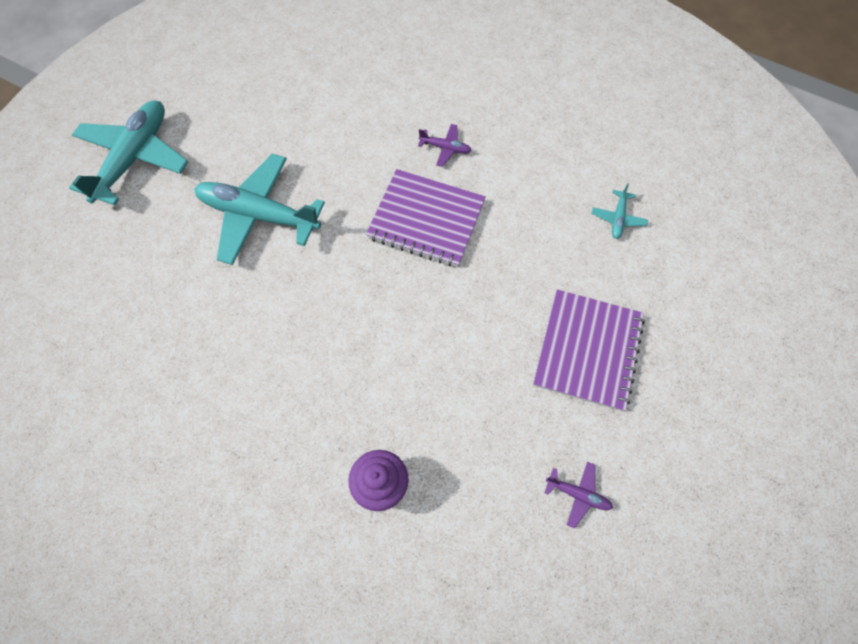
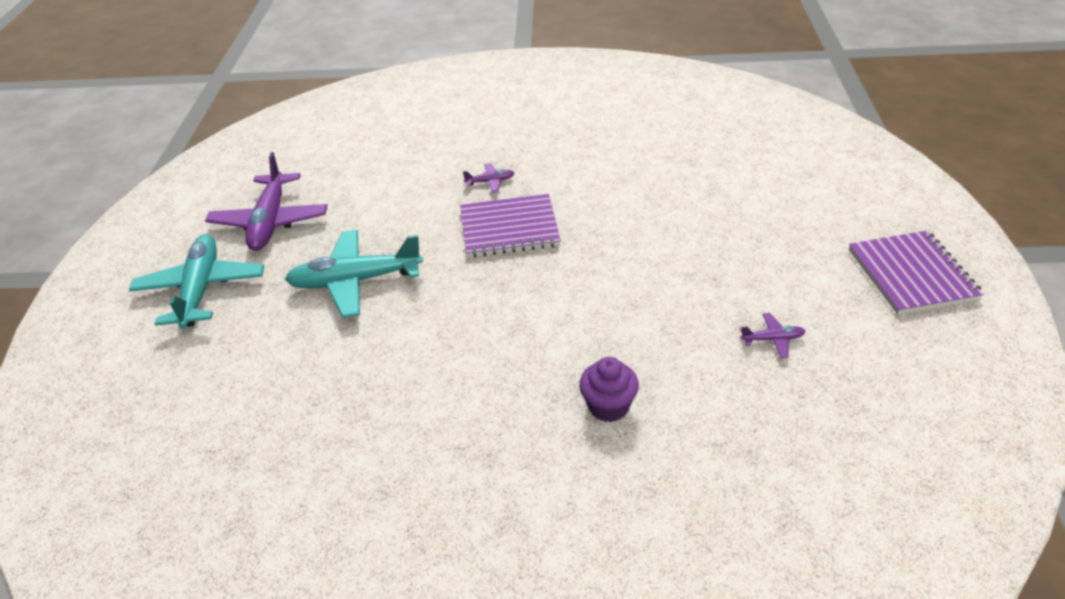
camera: 25 degrees left, 25 degrees down
(228, 103) = (270, 222): none -> purple plane
(588, 350) = (705, 253): purple notebook -> purple notebook (911, 274)
(618, 218) = (661, 172): turquoise plane -> none

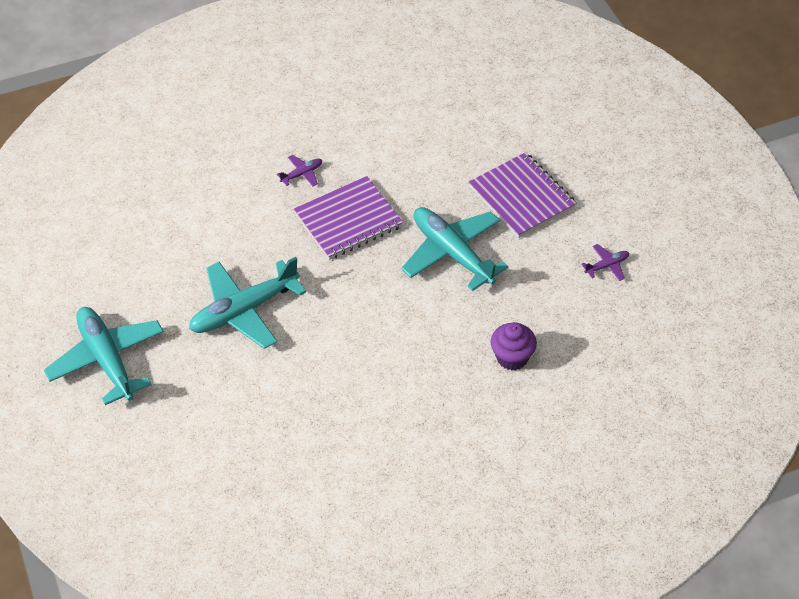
camera: 25 degrees left, 10 degrees up
(270, 222) = (119, 273): purple plane -> none
(598, 283) = (452, 253): none -> turquoise plane
(911, 274) = (687, 178): purple notebook -> purple notebook (522, 197)

